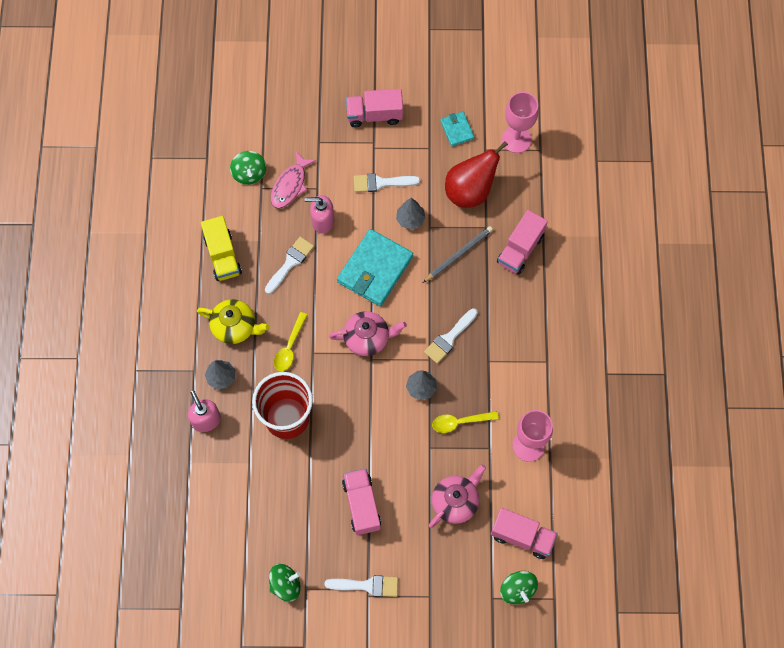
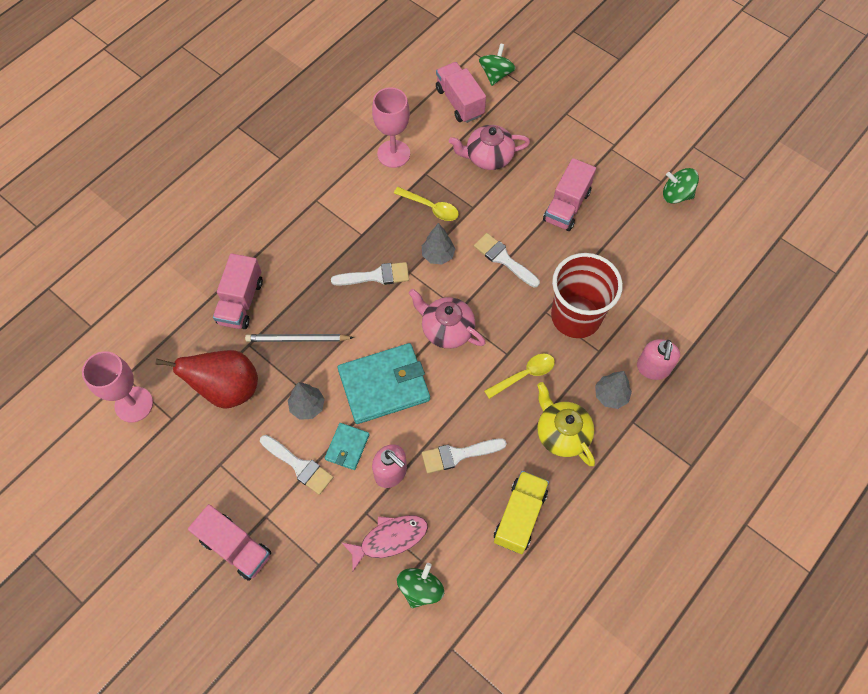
camera: 140 degrees left, 5 degrees down
(367, 585) = (609, 151): white brush -> white brush (503, 259)
(457, 130) = (175, 461): turquoise wallet -> turquoise wallet (347, 447)
(520, 249) = (241, 302): pink truck -> pink truck turned 120 degrees clockwise

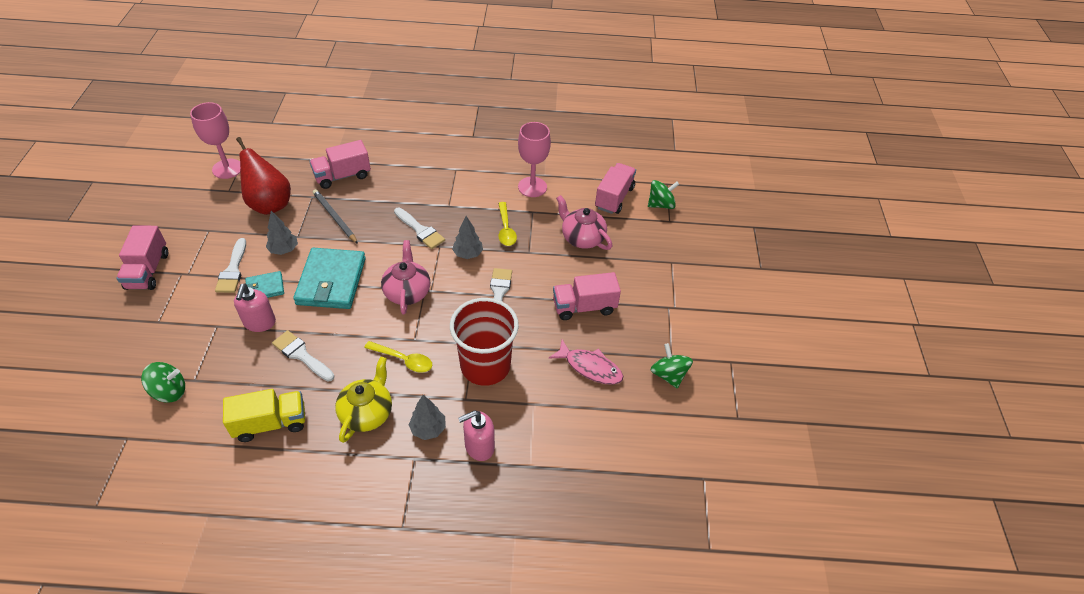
camera: 50 degrees right, 15 degrees down
(384, 385) = (331, 281): turquoise wallet -> turquoise wallet turned 60 degrees clockwise
(389, 539) = (202, 351): pink fish -> pink fish (590, 367)

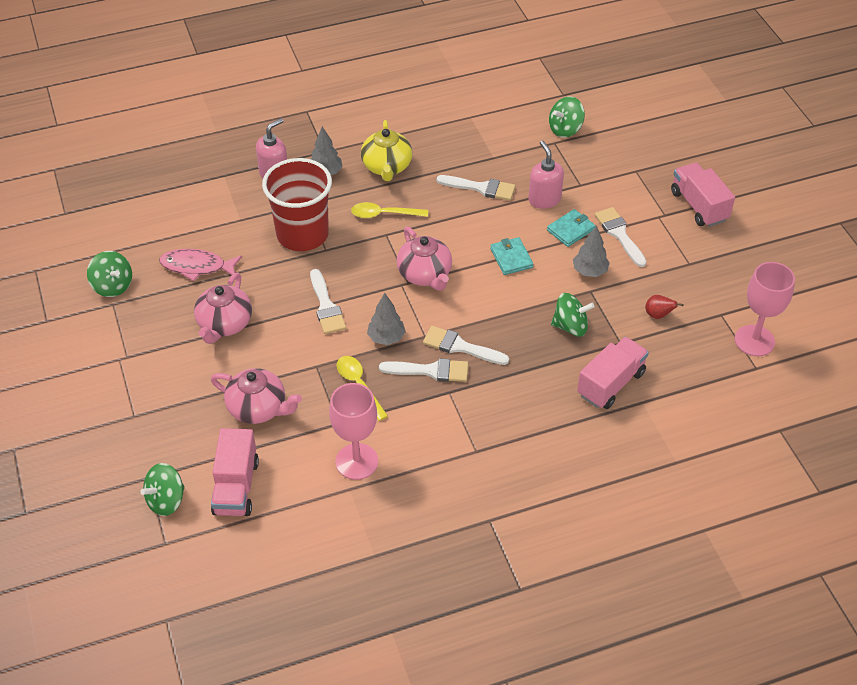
camera: 160 degrees right, 0 degrees up
(269, 204) = (658, 315): red pear -> red pear, size x0.41
(271, 423) = (461, 136): yellow truck -> none
(331, 281) = (511, 258): turquoise wallet -> turquoise wallet, size x0.50
(334, 217) = (570, 326): grey pencil -> green spinning top
(452, 222) = (430, 371): none -> white brush
(584, 307) = (224, 324): pink truck -> pink teapot

